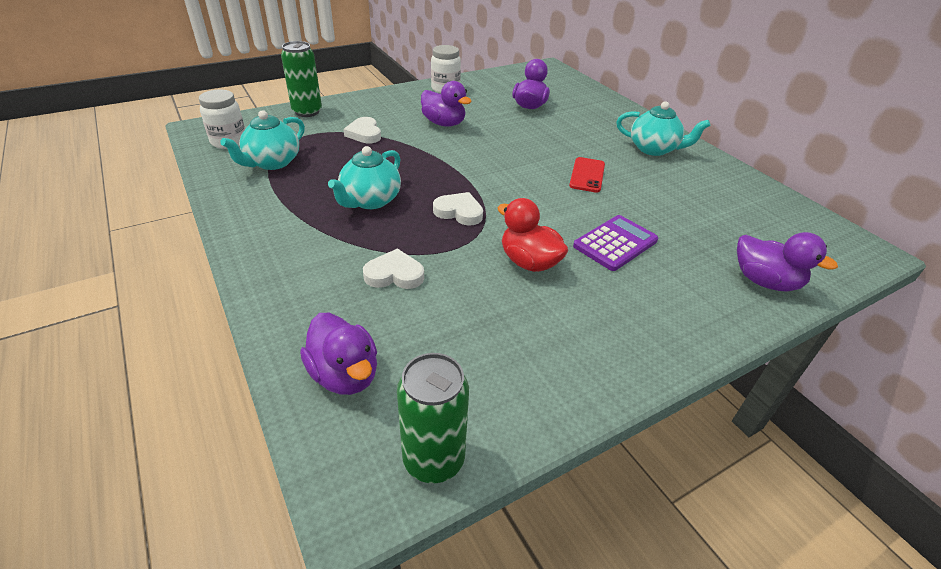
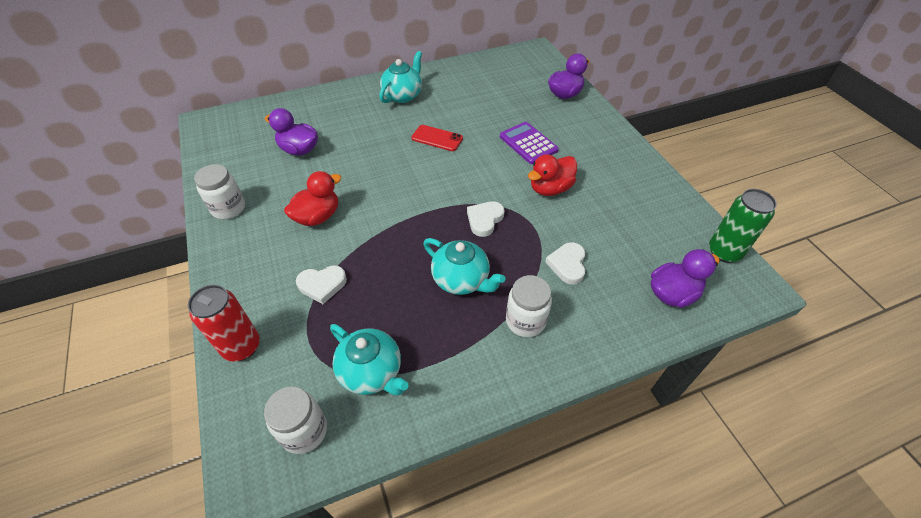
camera: 80 degrees left, 10 degrees up
(307, 112) = (242, 347): green can -> red can
(313, 242) = (525, 321): none -> white jar
(444, 123) = (318, 216): purple duck -> red duck

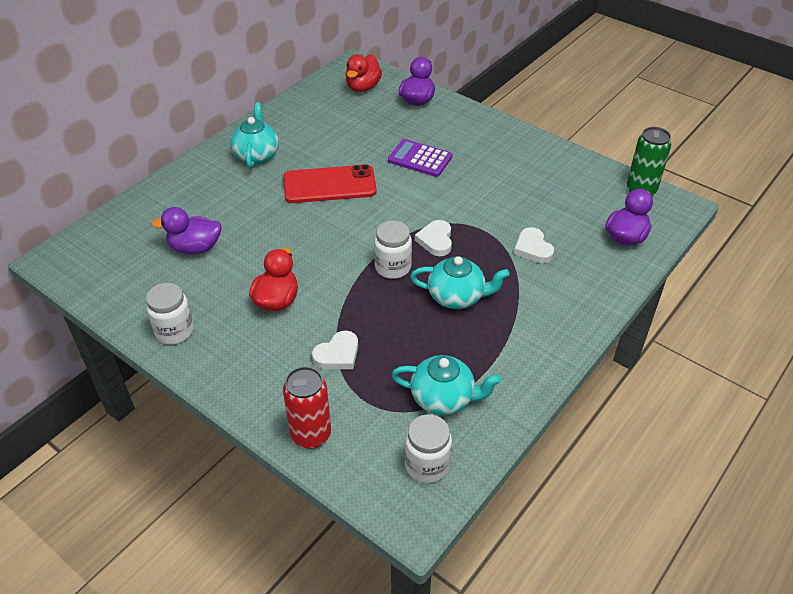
camera: 30 degrees left, 5 degrees down
(437, 138) = (329, 185): red phone -> red phone, size x1.69
(525, 321) = (533, 305): white jar -> white jar (393, 267)
(550, 188) = (471, 192): red duck -> red duck (363, 87)

